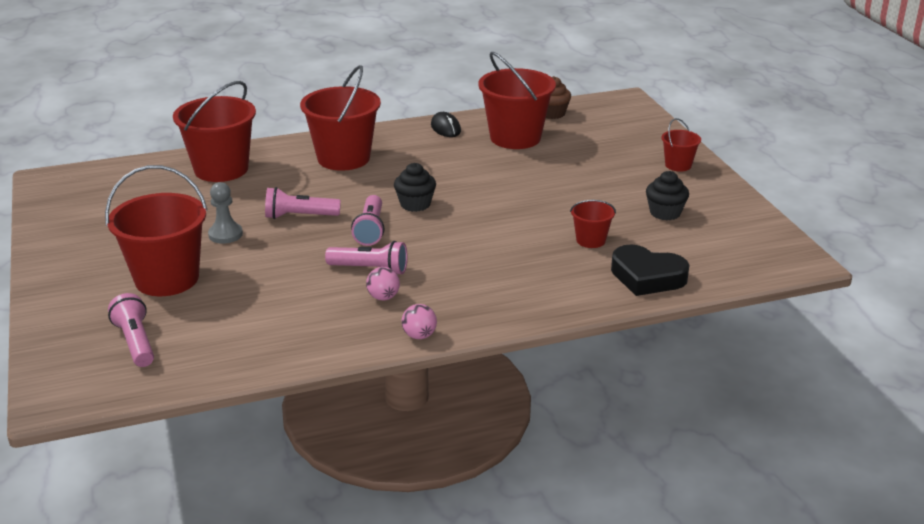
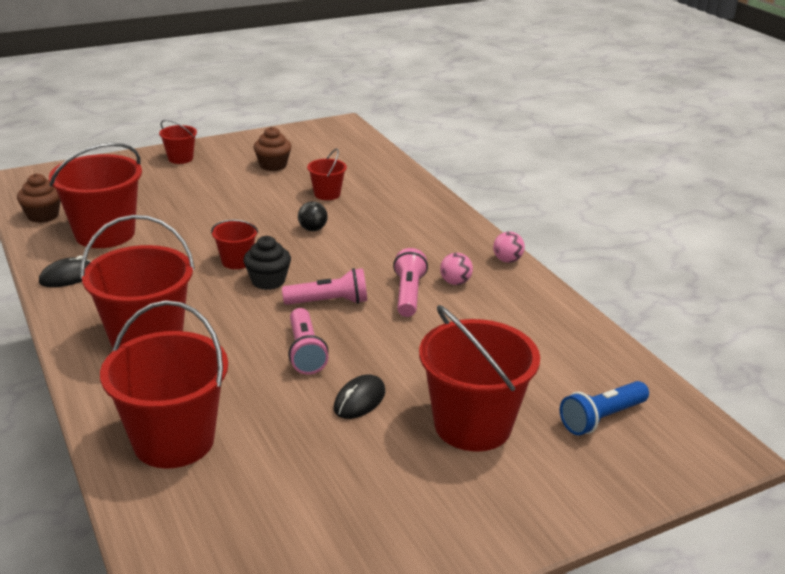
camera: 100 degrees left, 0 degrees up
(135, 342) = (601, 418): pink flashlight -> blue flashlight
(225, 234) = (359, 400): grey pawn -> black mouse
(453, 191) = (236, 261): none -> red bucket
(510, 228) = (312, 229): none -> black ball
(647, 277) = (381, 173): black heart -> none
(665, 213) = (273, 165): black cupcake -> brown cupcake

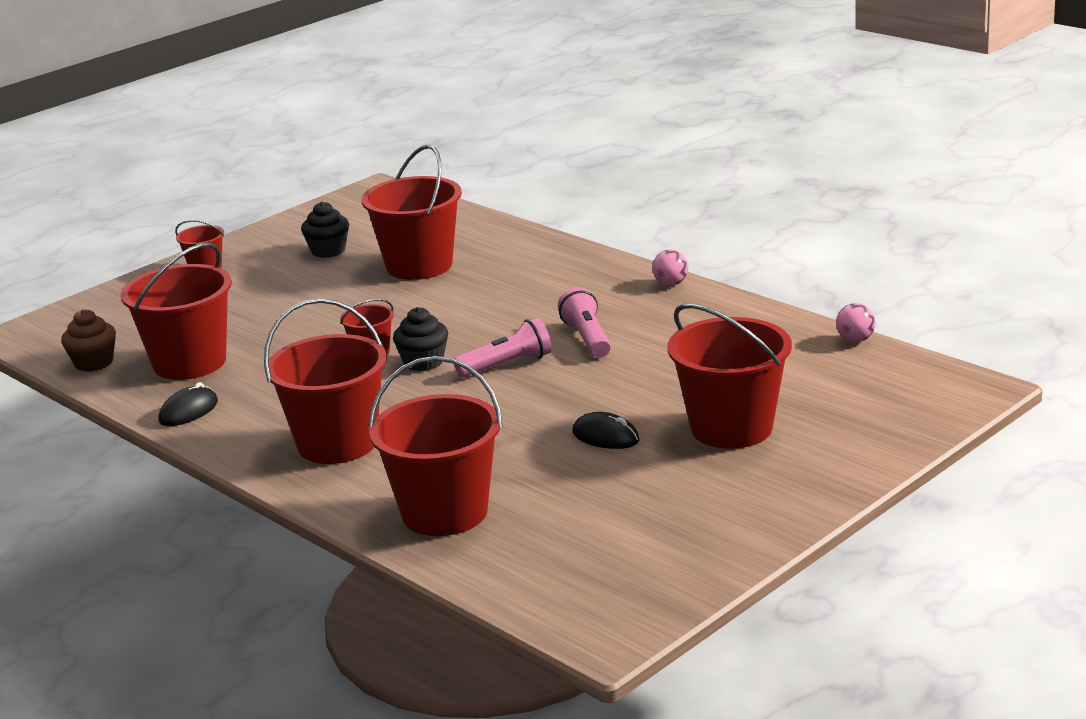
camera: 15 degrees left, 5 degrees down
(273, 165) = (328, 251): brown cupcake -> black cupcake
(305, 352) = (517, 412): pink flashlight -> none
(312, 229) = (432, 303): black ball -> none
(327, 194) = (419, 266): red bucket -> red bucket, size x2.03
(359, 400) = (605, 436): black mouse -> black mouse turned 75 degrees counterclockwise
(455, 282) = (629, 316): pink ball -> pink ball (855, 340)
(601, 418) = (850, 393): blue flashlight -> none

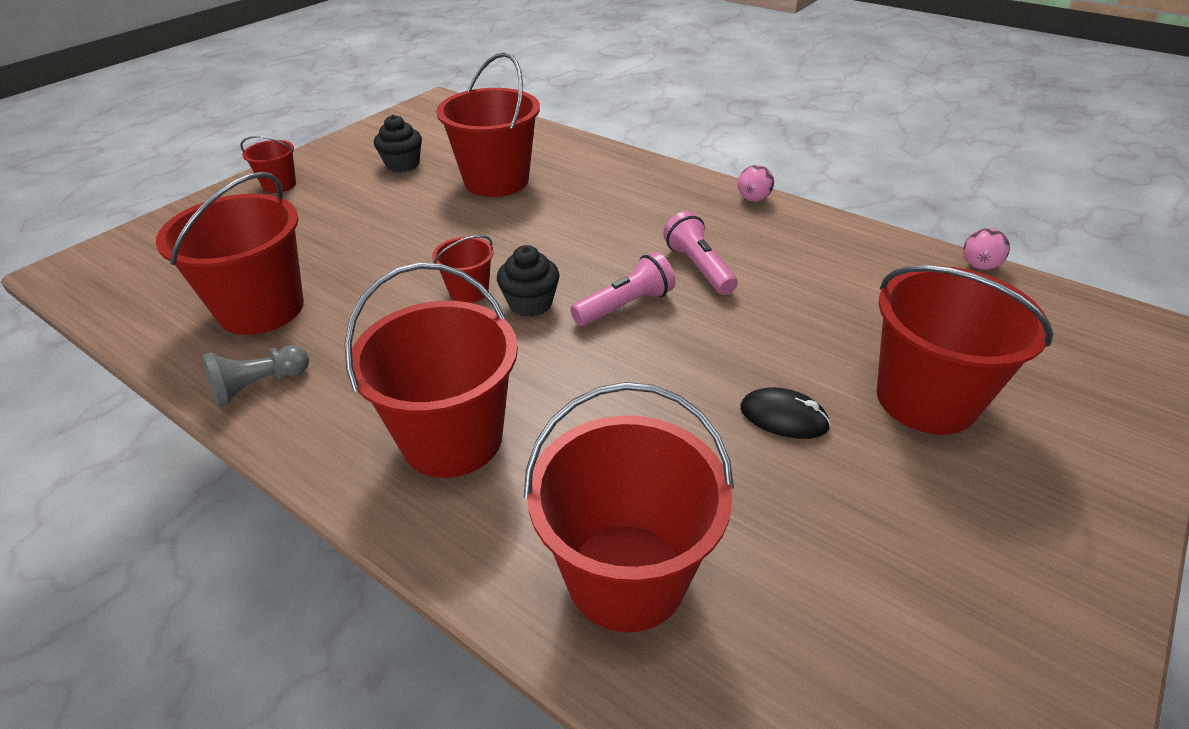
camera: 10 degrees left, 15 degrees up
(94, 363) = (147, 310): brown cupcake -> none
(188, 411) = (259, 386): black mouse -> grey pawn

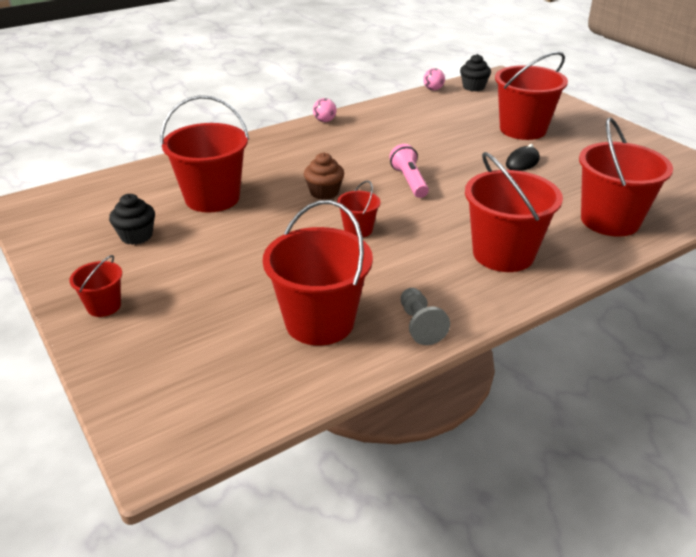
camera: 70 degrees left, 5 degrees down
(530, 303) = (387, 210): black cupcake -> black cupcake (473, 87)
(550, 245) = (324, 192): none -> brown cupcake
(698, 267) = (385, 153): pink flashlight -> none

